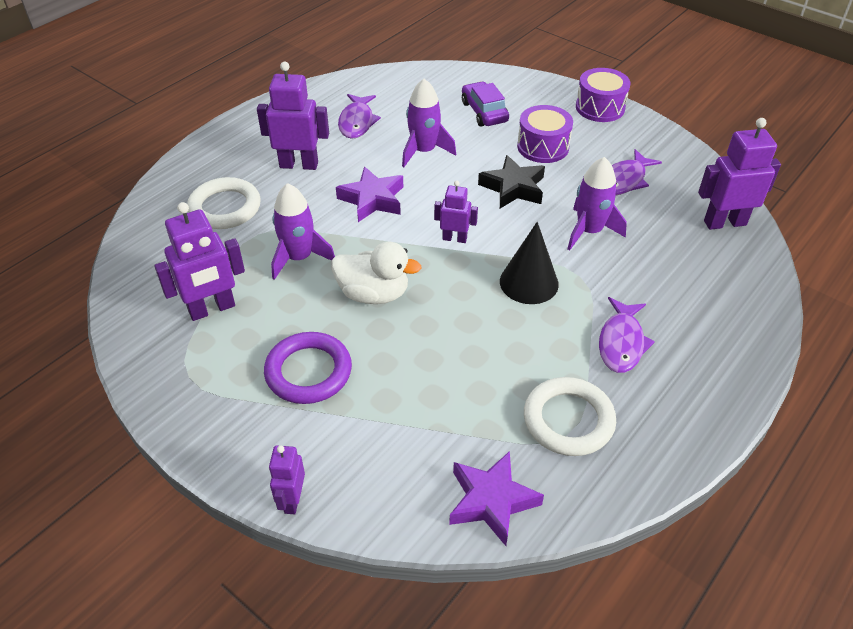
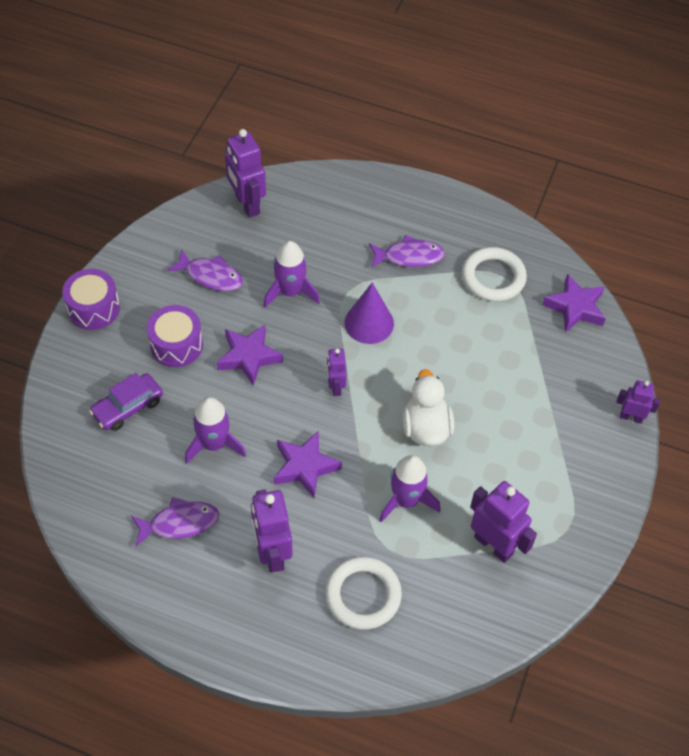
camera: 110 degrees left, 10 degrees up
(292, 500) = (631, 417): purple robot -> purple robot turned 150 degrees counterclockwise
(308, 372) = (524, 446): purple ring -> none
(513, 188) = (249, 357): black star -> purple star
(529, 282) = (369, 323): black cone -> purple cone

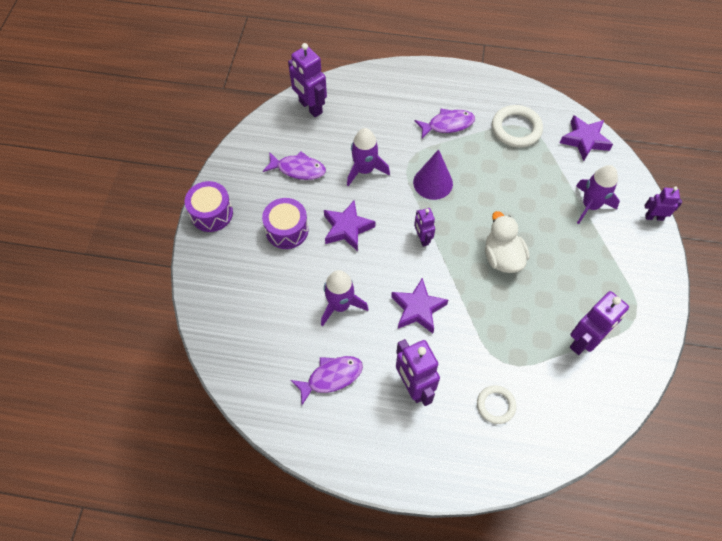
camera: 10 degrees left, 5 degrees up
(128, 407) = (262, 289): purple car -> none
(363, 595) = (495, 405): white ring -> white ring, size x0.62
(406, 500) = (505, 319): purple rocket -> purple rocket (590, 205)
(493, 545) = (584, 341): purple robot -> purple robot turned 105 degrees clockwise

